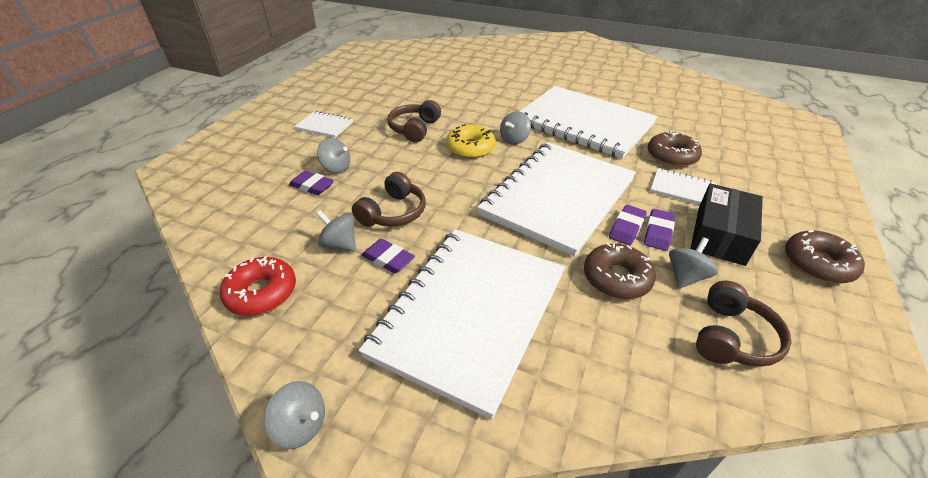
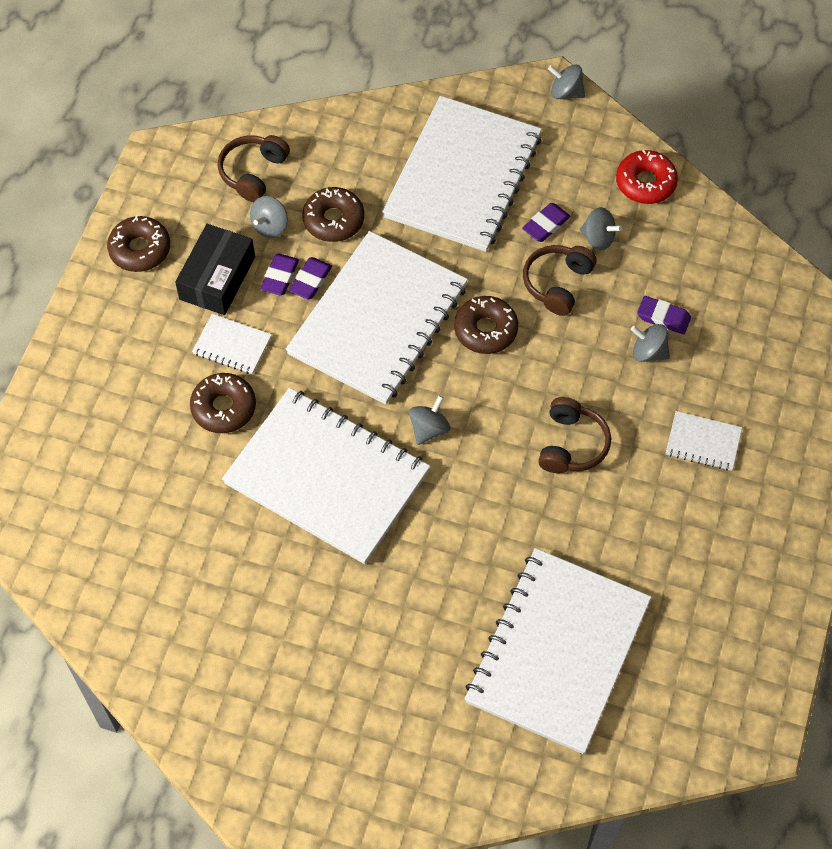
camera: 175 degrees right, 20 degrees up
(388, 259) = (546, 225): purple eraser -> purple eraser turned 75 degrees counterclockwise
(447, 68) = (558, 652): none -> white notebook
(464, 187) = (485, 330): none -> brown donut
(470, 148) = (487, 405): yellow donut -> none

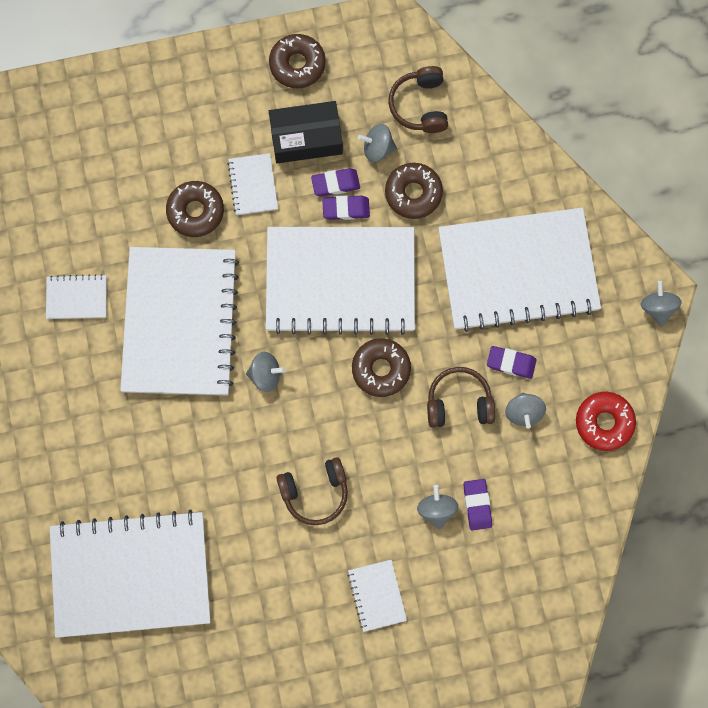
camera: 60 degrees right, 15 degrees up
(238, 559) = (77, 298): none -> white notebook
(253, 173) = (420, 105): brown headphones -> brown headphones turned 90 degrees counterclockwise

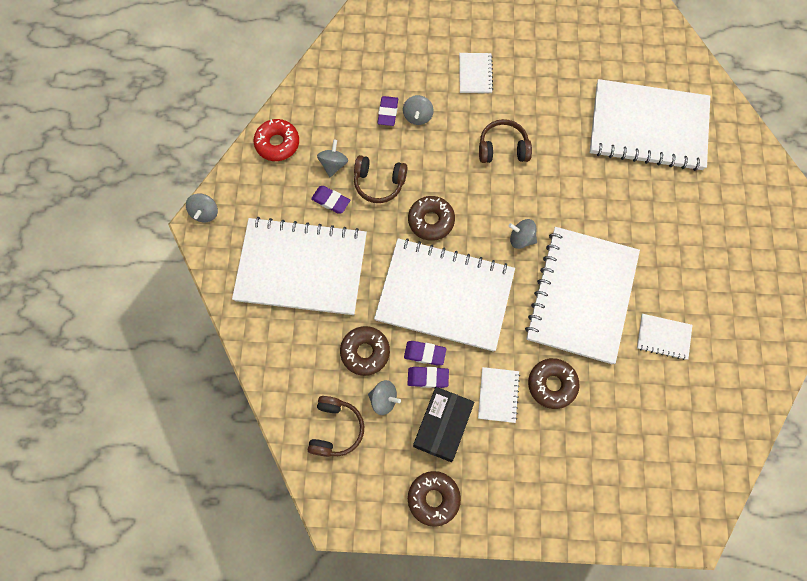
camera: 165 degrees left, 5 degrees down
(306, 137) = (442, 426): black box -> black box turned 75 degrees counterclockwise

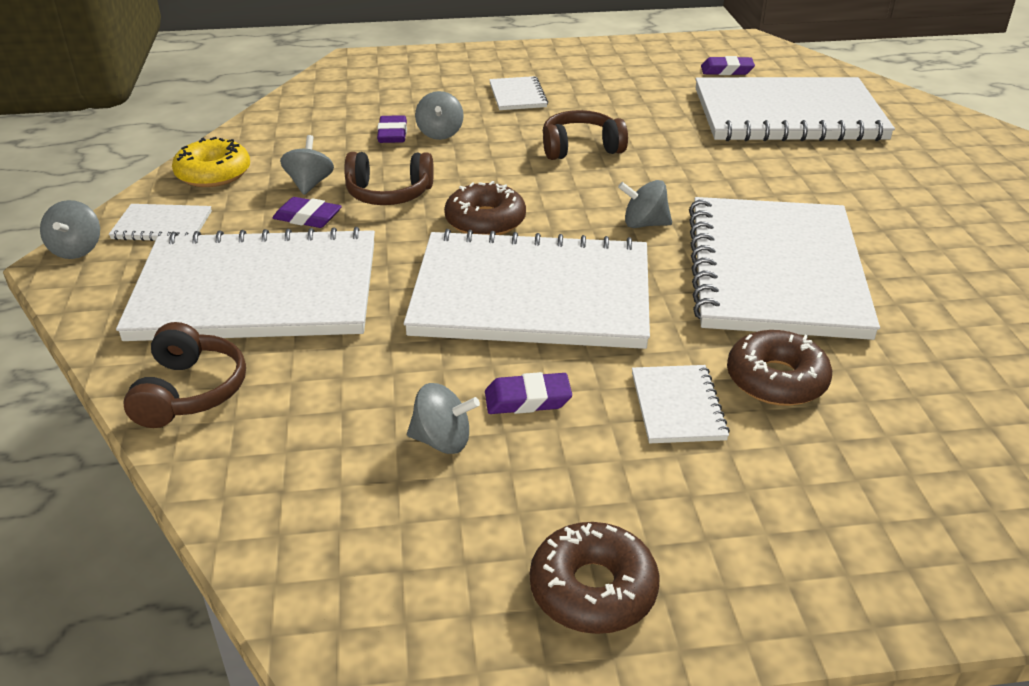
camera: 10 degrees left, 35 degrees down
(277, 143) = (213, 173): red donut -> yellow donut
(335, 429) = (342, 499): brown headphones -> brown headphones (189, 392)
(365, 352) = (392, 380): brown donut -> none
(425, 353) = (513, 368): purple eraser -> purple eraser (726, 70)
(442, 426) = (578, 465): black box -> none
(663, 337) = (943, 300): white notebook -> white notebook (162, 225)

